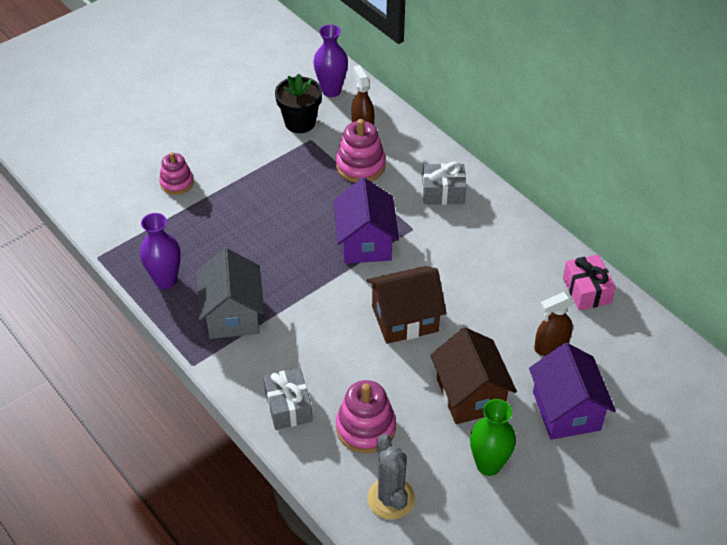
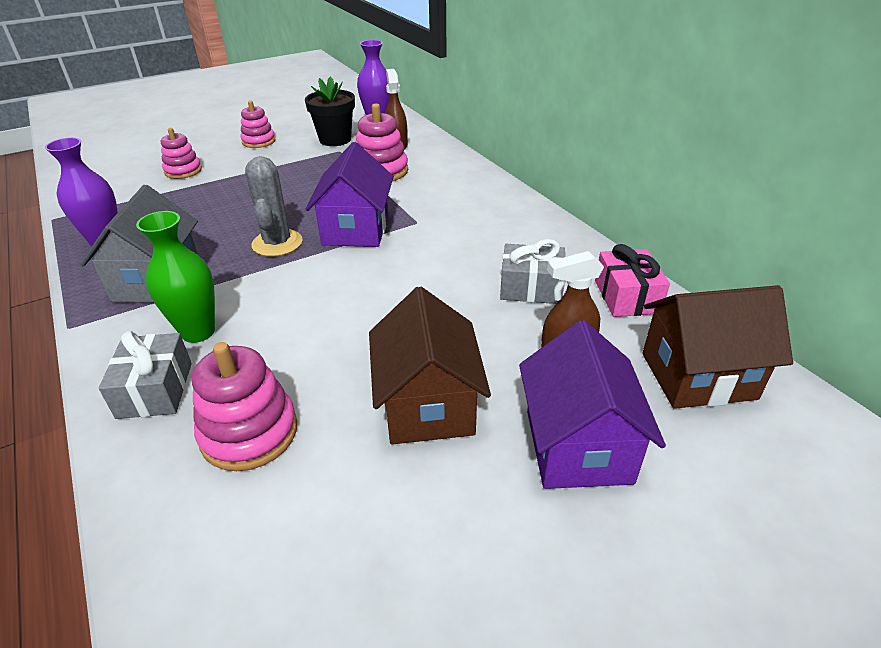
camera: 10 degrees right, 10 degrees down
(226, 132) = (258, 141): none -> pink stacking toy
(391, 498) = (231, 555): grey cactus -> grey cactus (277, 243)
(405, 319) = (370, 305): brown house -> brown house (697, 376)
(443, 192) = (463, 196): grey gift -> grey gift (531, 288)
(488, 465) = (425, 518): green vase -> green vase (198, 332)

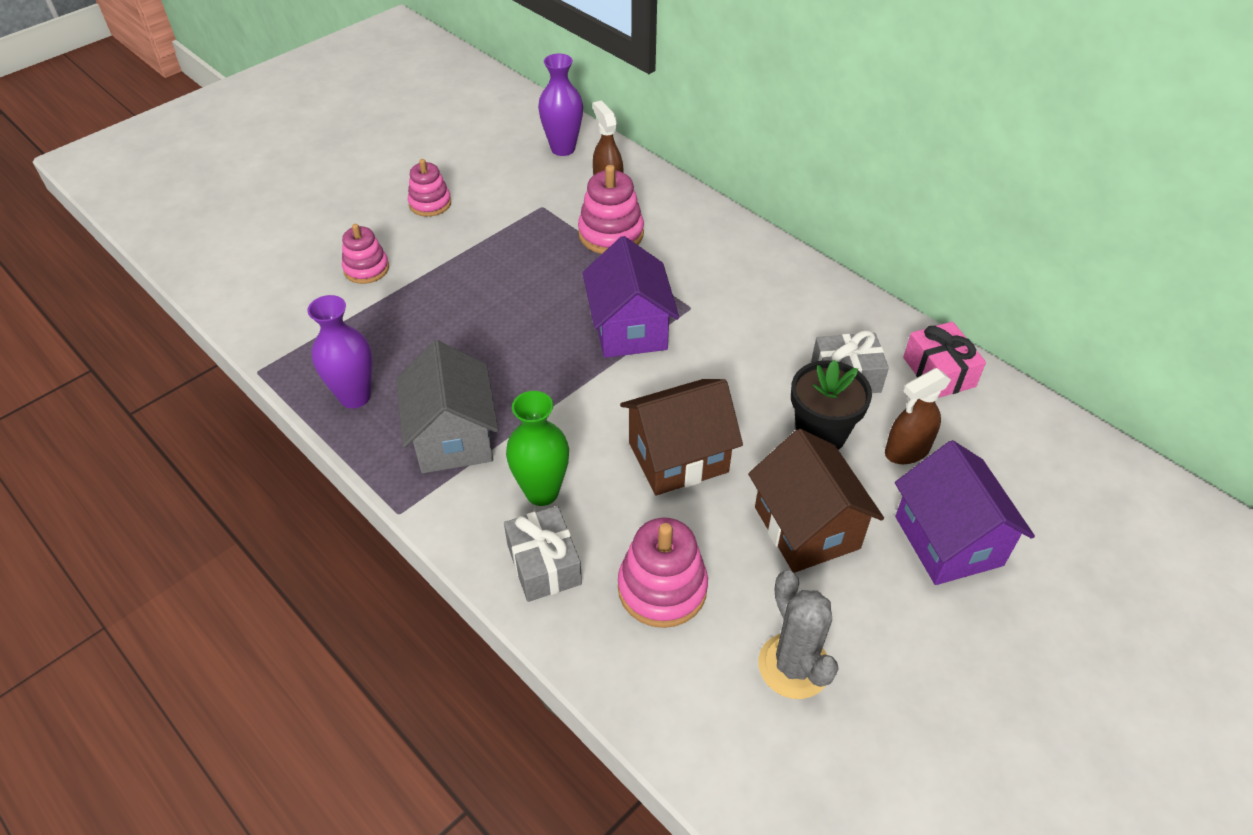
camera: 15 degrees left, 10 degrees up
(277, 243) = (553, 363): grey cactus -> grey cactus (794, 666)
(335, 139) = (526, 187): black flower pot -> black flower pot (820, 433)
(697, 376) = (1025, 451): brown house -> brown house (678, 457)

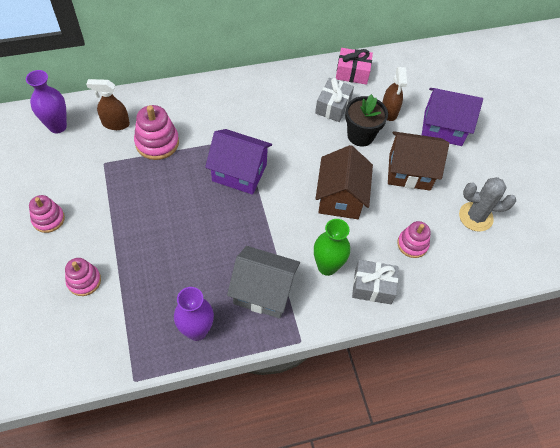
camera: 65 degrees left, 10 degrees up
(662, 588) = (412, 244): pink stacking toy -> pink stacking toy, size x0.67

